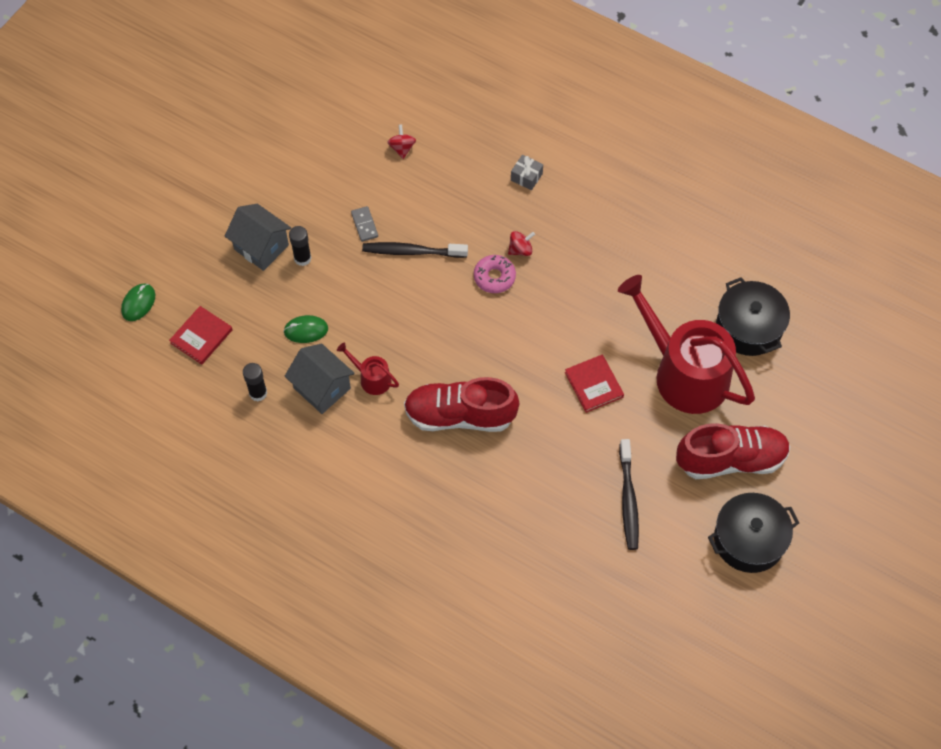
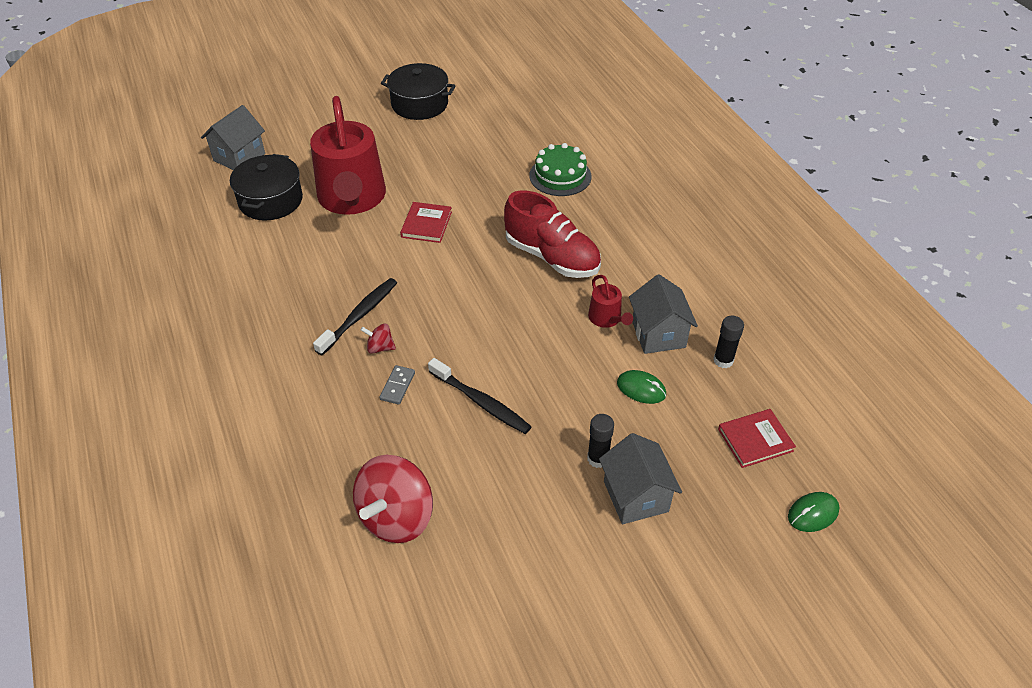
camera: 145 degrees left, 15 degrees down
(364, 225) = (506, 456): grey domino -> grey domino (397, 386)
(402, 148) = (396, 517): red spinning top -> red spinning top, size x2.23
(494, 277) = (426, 338): pink donut -> none
(526, 177) = (305, 408): grey gift -> none
(526, 522) = (560, 176): none -> green cake
(628, 499) = (474, 155): black toothbrush -> black toothbrush (359, 316)
(731, 459) = (381, 142): red shoe -> none
(833, 356) = (239, 157): none -> grey house

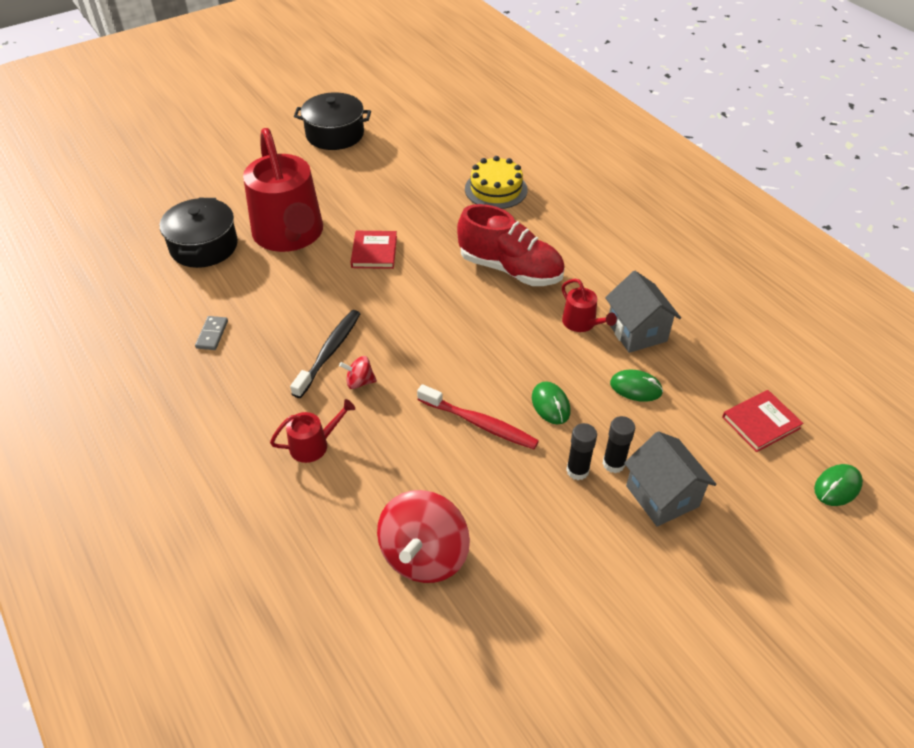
camera: 10 degrees left, 0 degrees up
(239, 157) = (159, 206): grey house -> none
(323, 400) = (313, 445): none -> red watering can
(397, 386) = (388, 419): grey domino -> grey domino (212, 334)
(480, 402) = (479, 423): black toothbrush -> red toothbrush
(553, 394) = (550, 405): none -> green mouse
(560, 176) = (496, 189): green cake -> yellow cake
(723, 360) = (707, 349): black glue stick -> black glue stick (577, 471)

